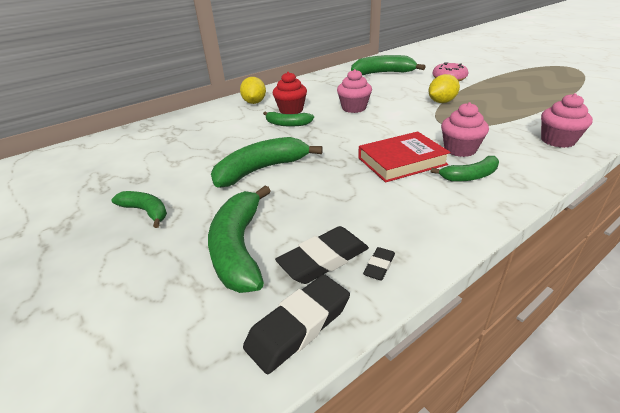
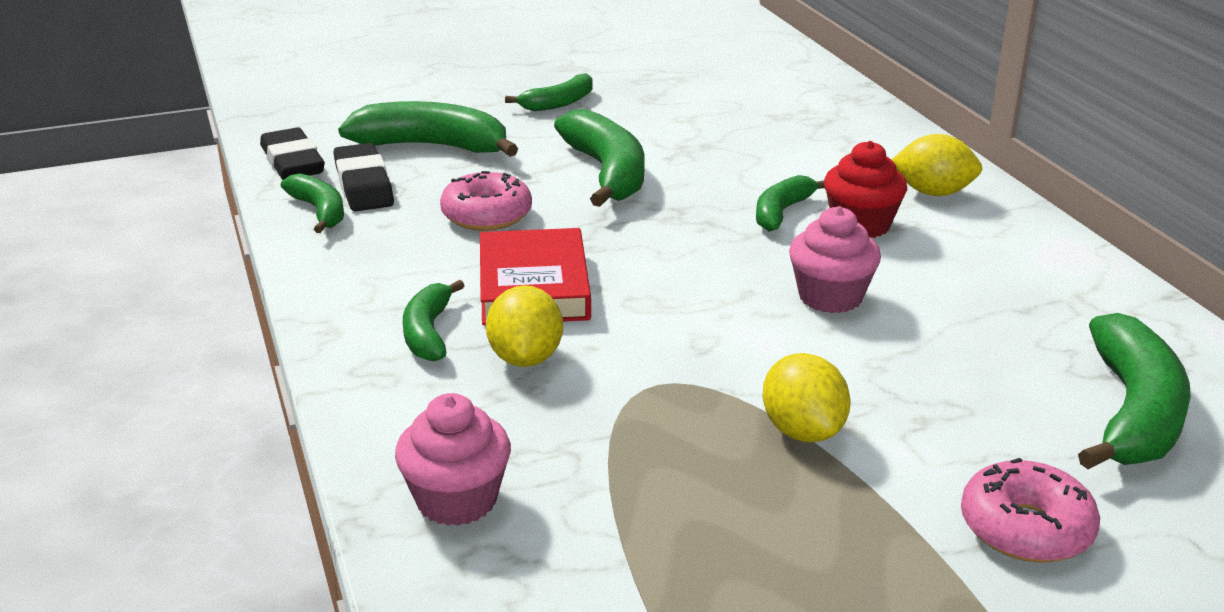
camera: 105 degrees right, 5 degrees down
(337, 193) = (487, 215): none -> pink donut
(379, 266) = (319, 211): black eraser -> green banana
(460, 149) = (525, 358): pink cupcake -> yellow lemon

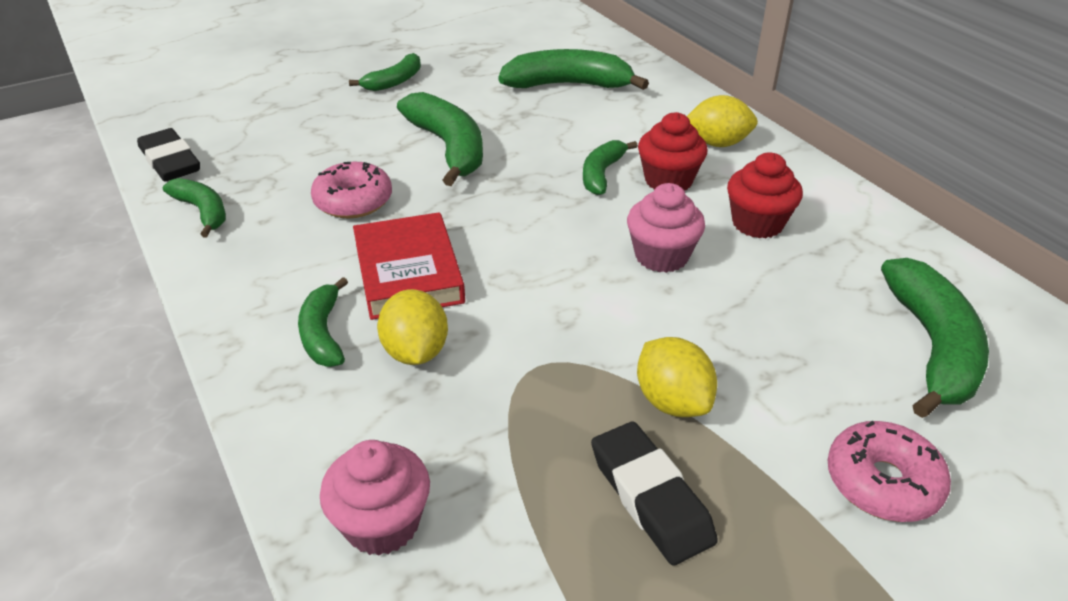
camera: 10 degrees left, 10 degrees up
(364, 185) = (239, 180): black eraser -> black eraser (650, 497)
(432, 146) = (293, 134): green banana -> green banana (568, 85)
(957, 276) = (757, 223): none -> red cupcake

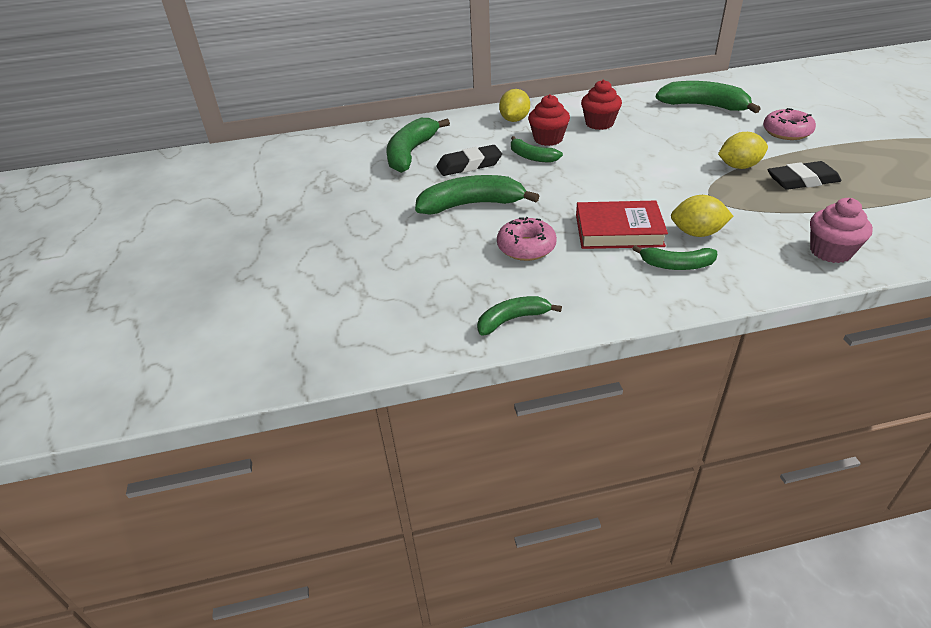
camera: 70 degrees left, 0 degrees up
(170, 161) = (419, 341): black eraser -> black eraser (469, 165)
(394, 81) = (352, 220): green banana -> none
(661, 256) = (622, 152): pink cupcake -> none

